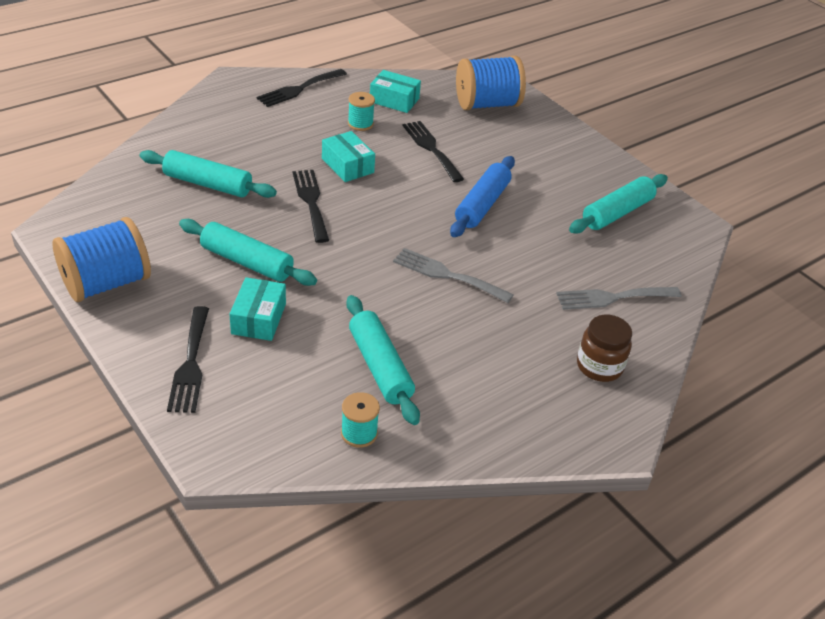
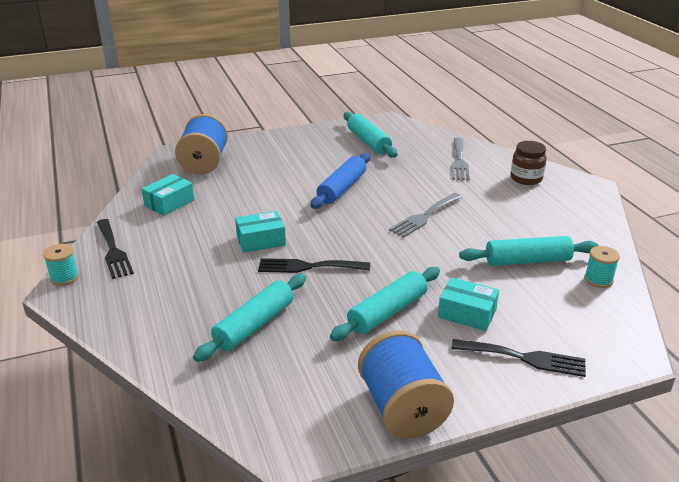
camera: 70 degrees left, 10 degrees down
(360, 124) = (197, 225): turquoise spool -> turquoise spool (64, 277)
(431, 148) = (255, 197): black fork -> none
(482, 205) = (342, 188): blue rolling pin -> blue rolling pin turned 75 degrees clockwise

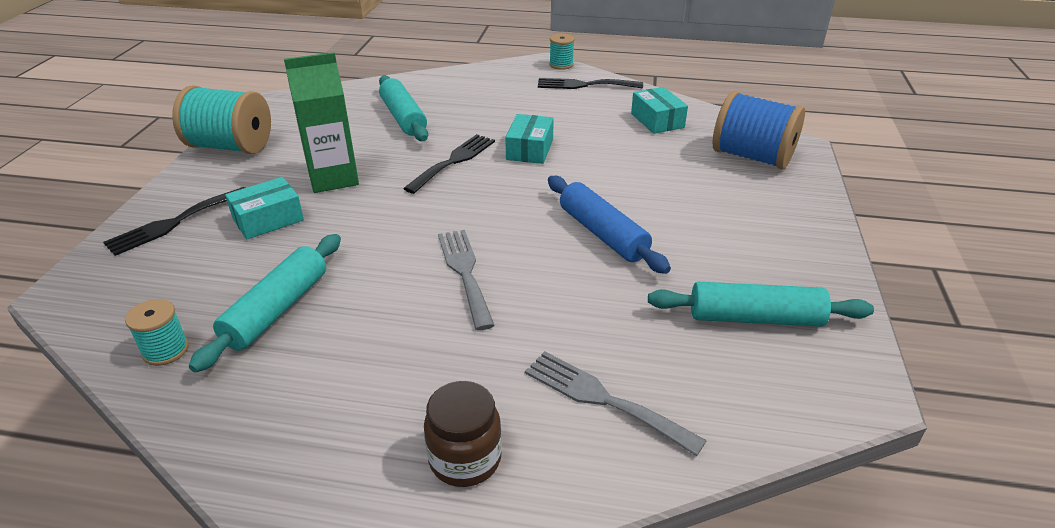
camera: 120 degrees right, 5 degrees up
(387, 312) = (333, 178): turquoise rolling pin -> green carton
(402, 408) = (231, 146): blue spool -> turquoise spool

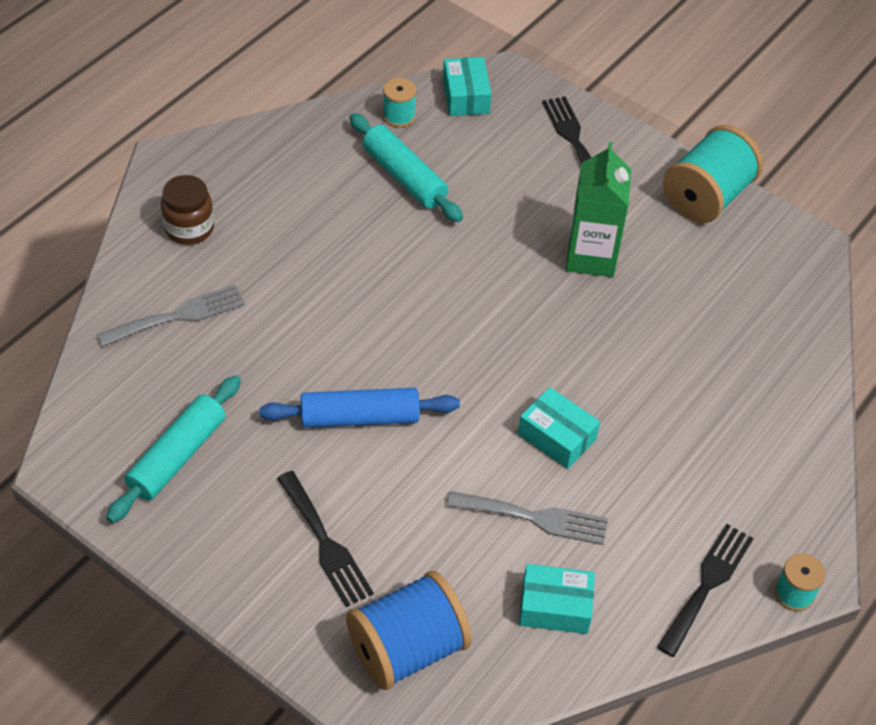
camera: 115 degrees right, 15 degrees up
(268, 219) = (541, 196): turquoise box -> turquoise box (466, 96)
(403, 118) = (703, 352): turquoise rolling pin -> none
(454, 161) = (570, 360): black fork -> black fork (325, 543)
(465, 272) = (372, 297): grey fork -> grey fork (535, 518)

